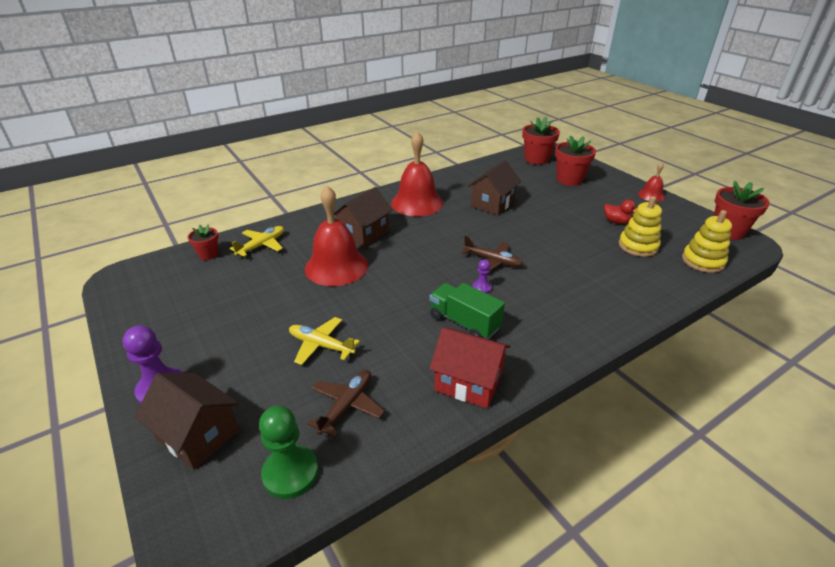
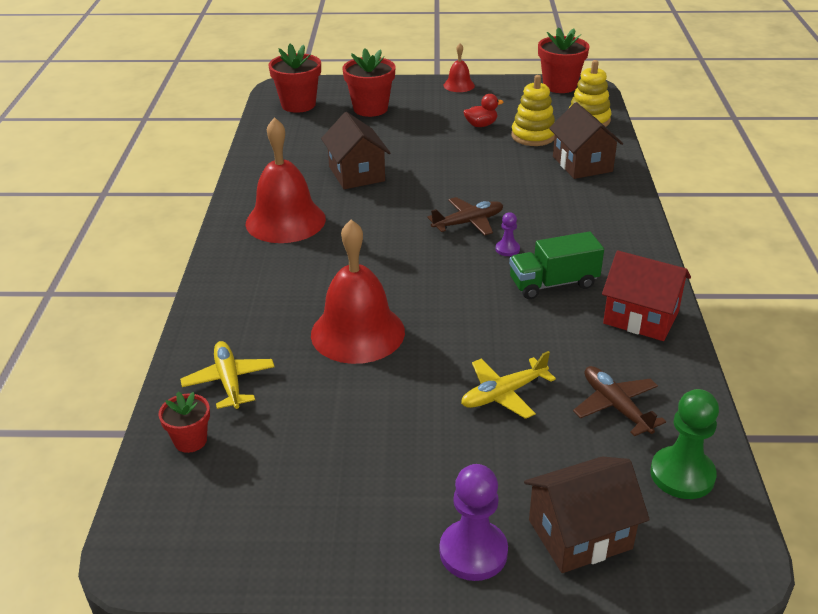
camera: 55 degrees left, 0 degrees up
(364, 234) = (307, 286): brown house -> brown house (582, 164)
(468, 382) = (641, 317): red house -> red house turned 60 degrees clockwise

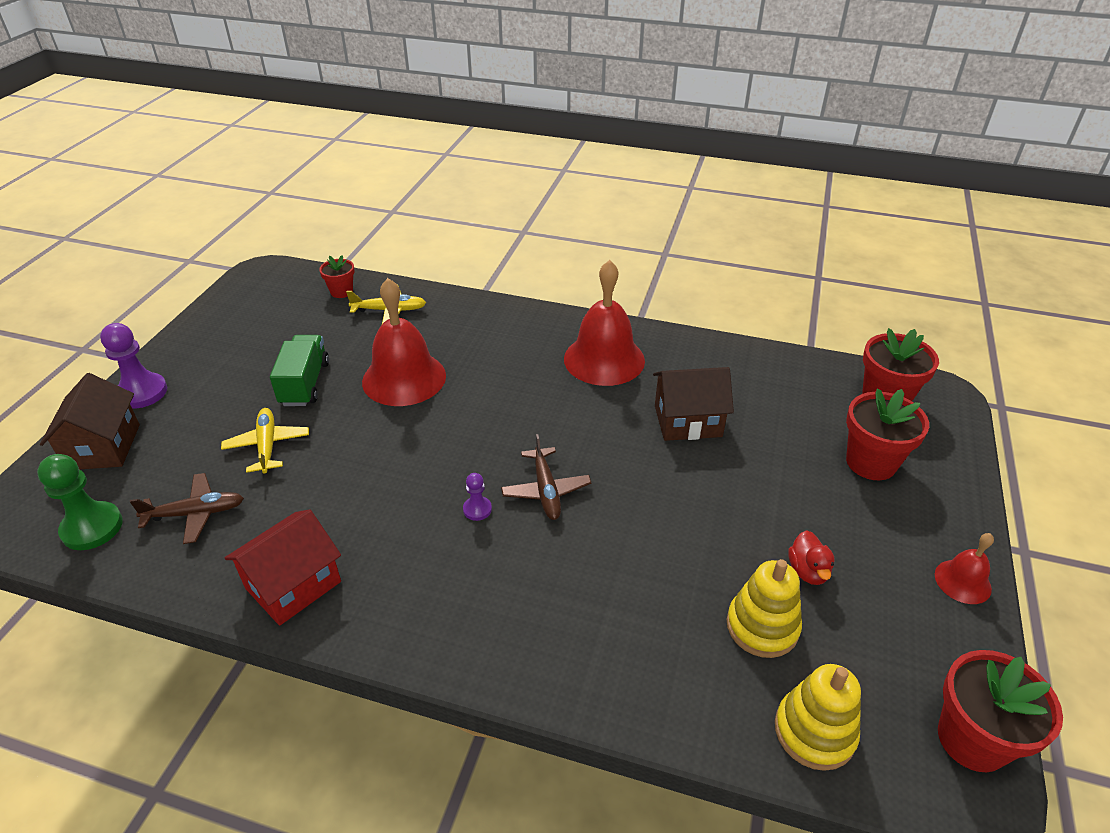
camera: 105 degrees right, 5 degrees up
(553, 283) = (394, 529): green truck -> green truck (305, 384)
(582, 164) = (657, 661): brown house -> none

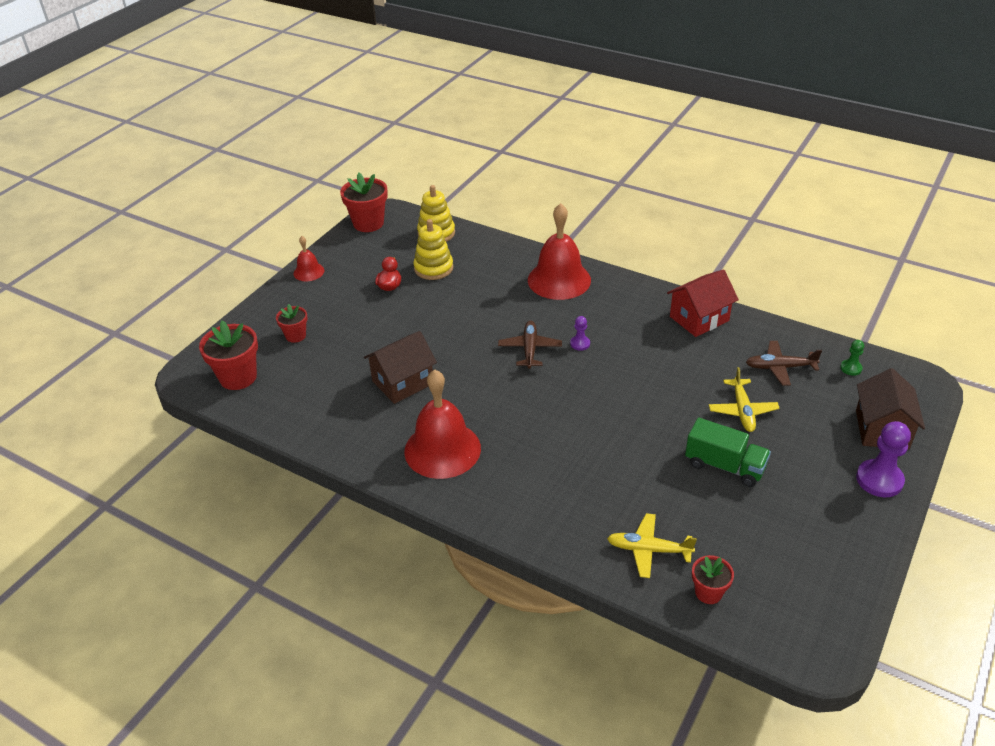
camera: 165 degrees left, 0 degrees up
(92, 527) = (851, 368): green pawn -> green pawn, size x0.52
(305, 384) = (724, 466): green truck -> green truck turned 75 degrees counterclockwise
(404, 378) = (631, 457): red bell -> red bell (559, 280)
(687, 421) = (403, 382): brown house -> brown house turned 45 degrees counterclockwise
(871, 462) = (295, 336): red flower pot -> red flower pot, size x0.58

